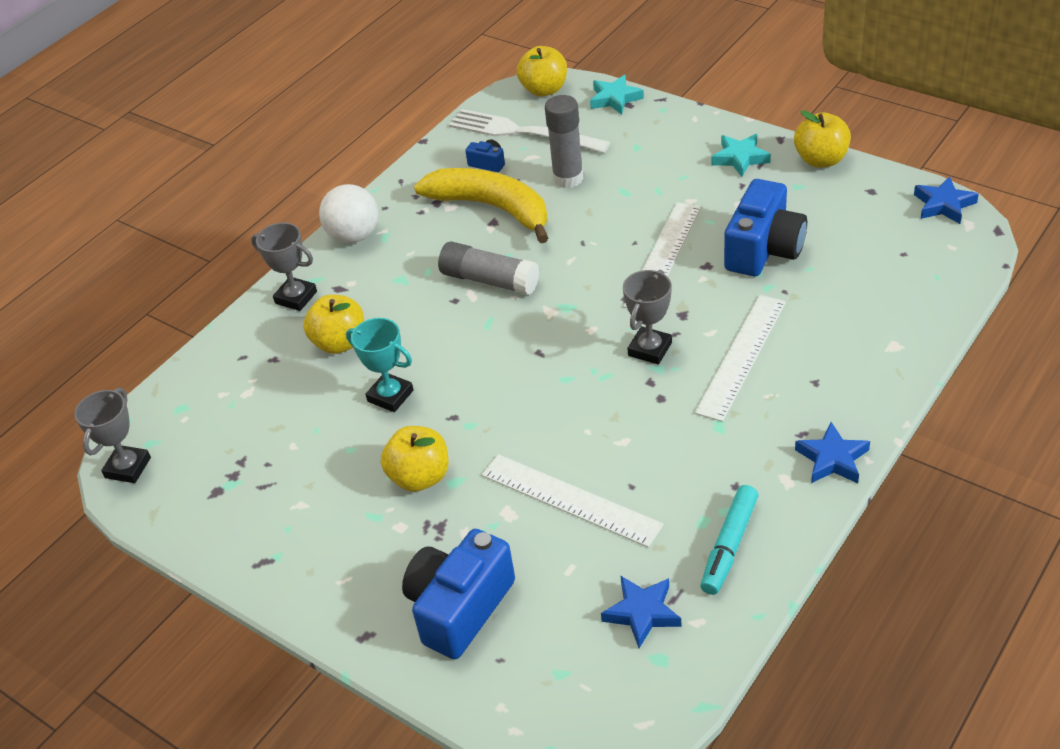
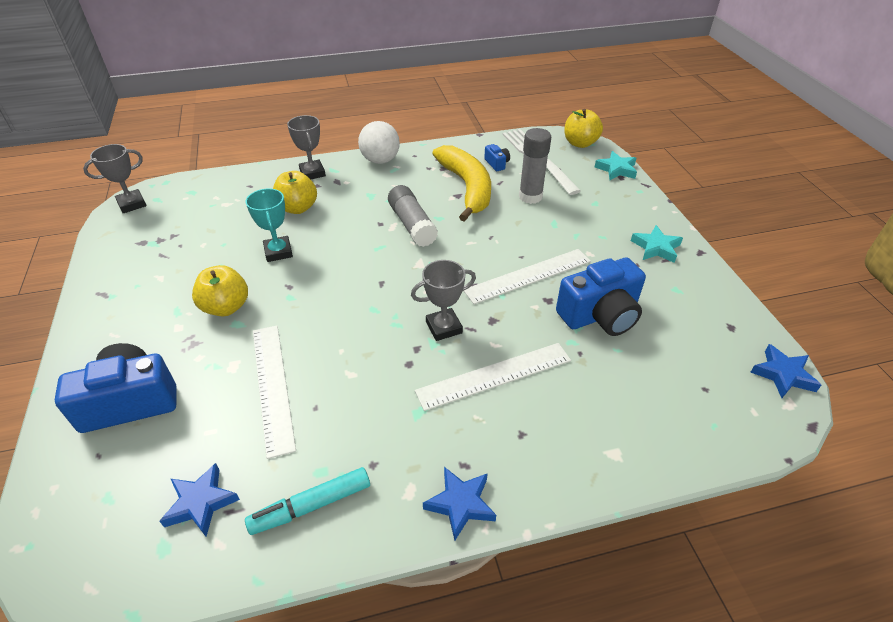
camera: 35 degrees right, 0 degrees up
(821, 160) = (715, 283): yellow apple -> none

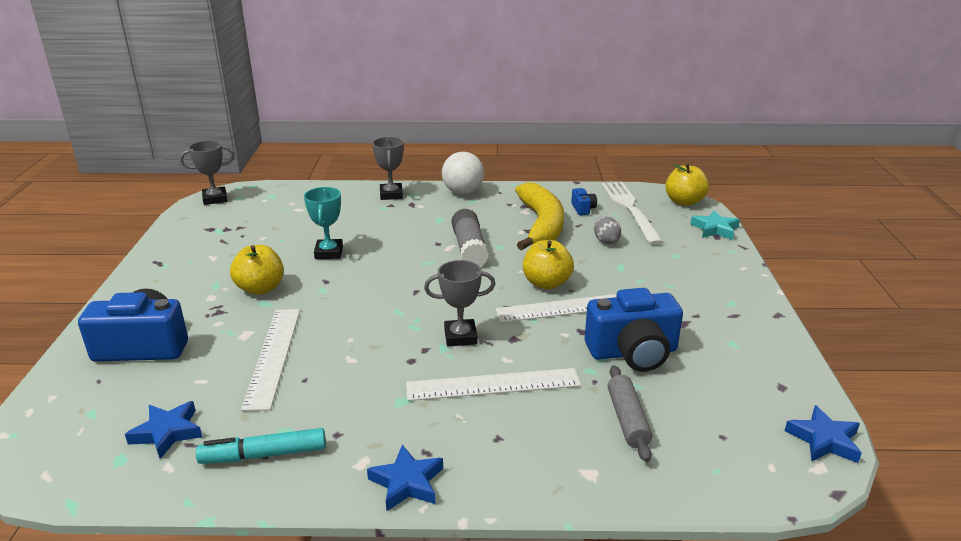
camera: 15 degrees right, 15 degrees down
(297, 208) = (363, 221): yellow apple -> yellow apple (546, 283)
(530, 197) = (605, 241): grey glue stick -> grey egg
(623, 389) = (627, 420): none -> grey rolling pin
(656, 248) = (727, 303): turquoise star -> none

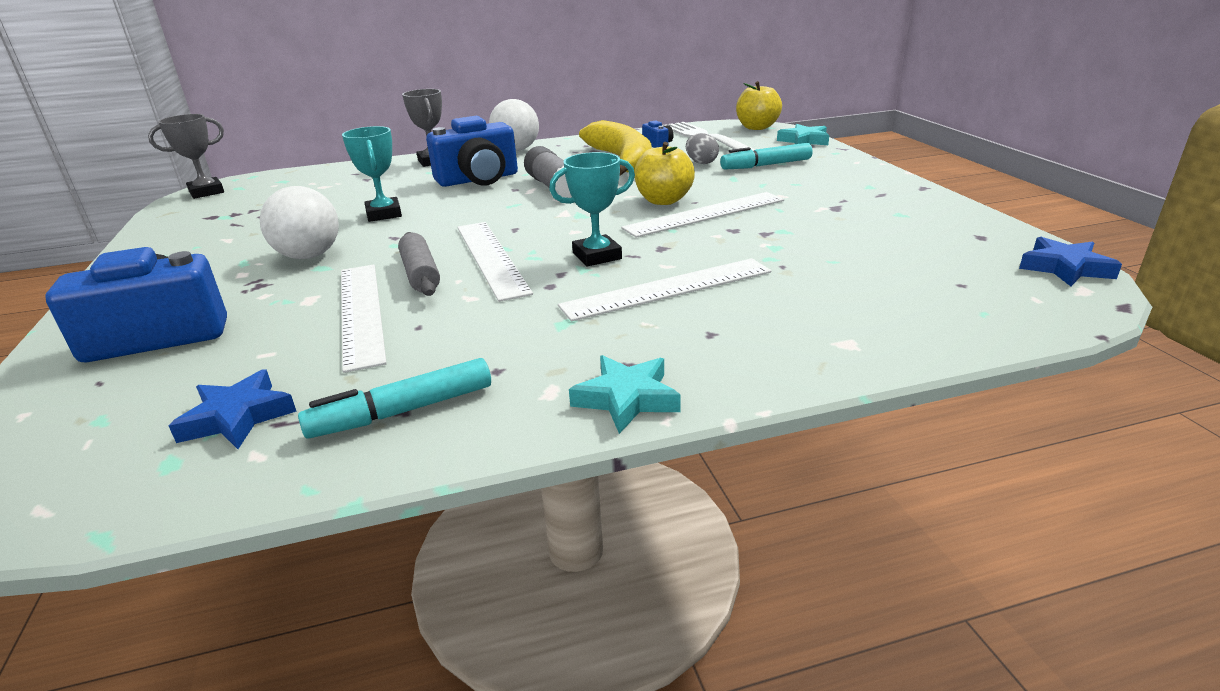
camera: 15 degrees left, 0 degrees up
(260, 288) = (309, 256): yellow apple -> white ball
(383, 320) = (491, 258): none -> white ruler
(407, 482) = (626, 398): blue star -> turquoise star
(460, 336) = (597, 256): grey trophy -> turquoise trophy
(627, 420) = (848, 290): grey rolling pin -> grey rolling pin (420, 274)
(633, 352) = (804, 237): blue camera -> blue camera (478, 179)
(659, 256) = (766, 165): none -> turquoise marker

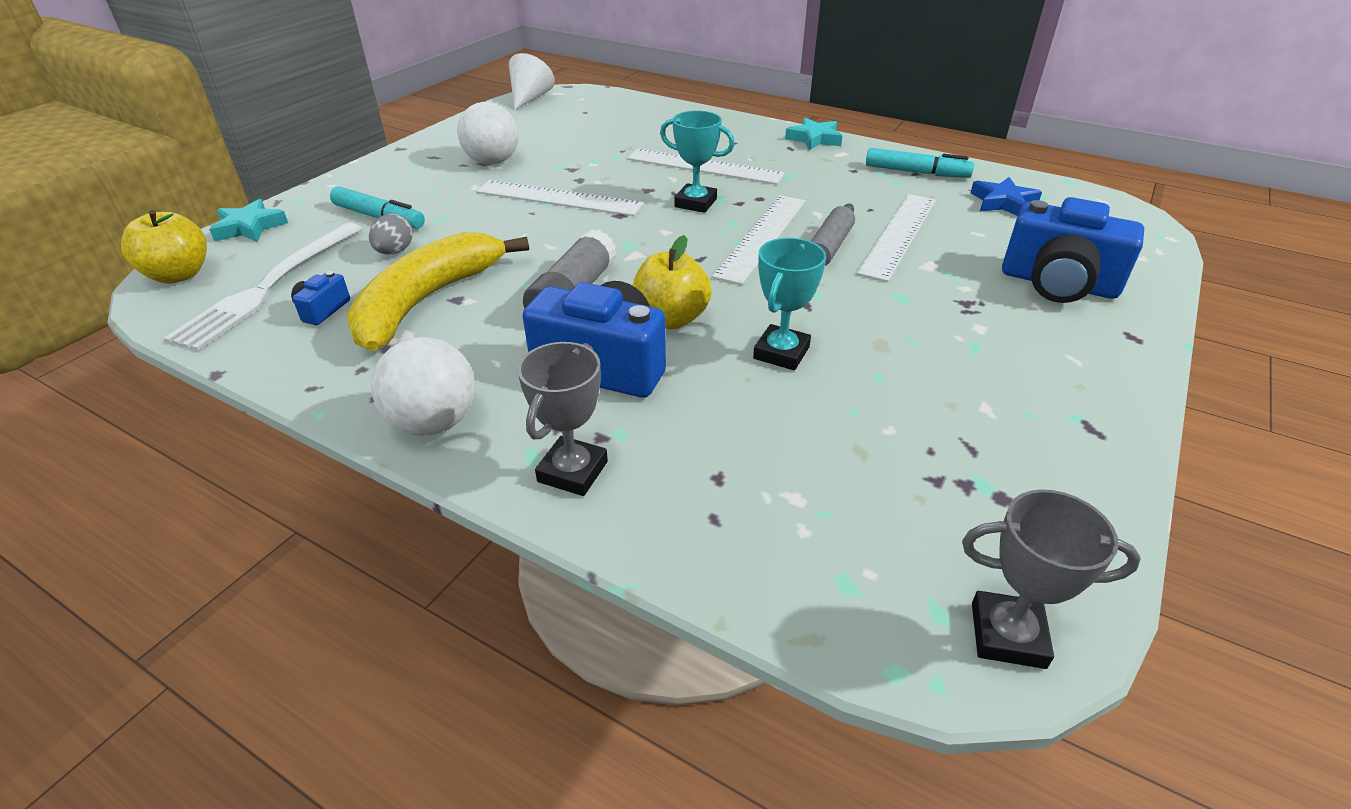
camera: 135 degrees left, 10 degrees up
(309, 256) = (904, 320): white ball -> white ball (492, 162)
(663, 201) = (545, 225): yellow apple -> yellow apple (670, 319)
(1065, 268) = (530, 98): blue star -> white cone

